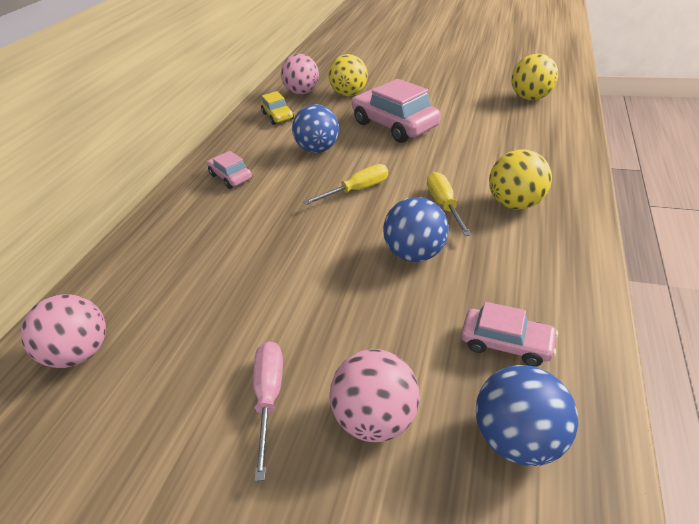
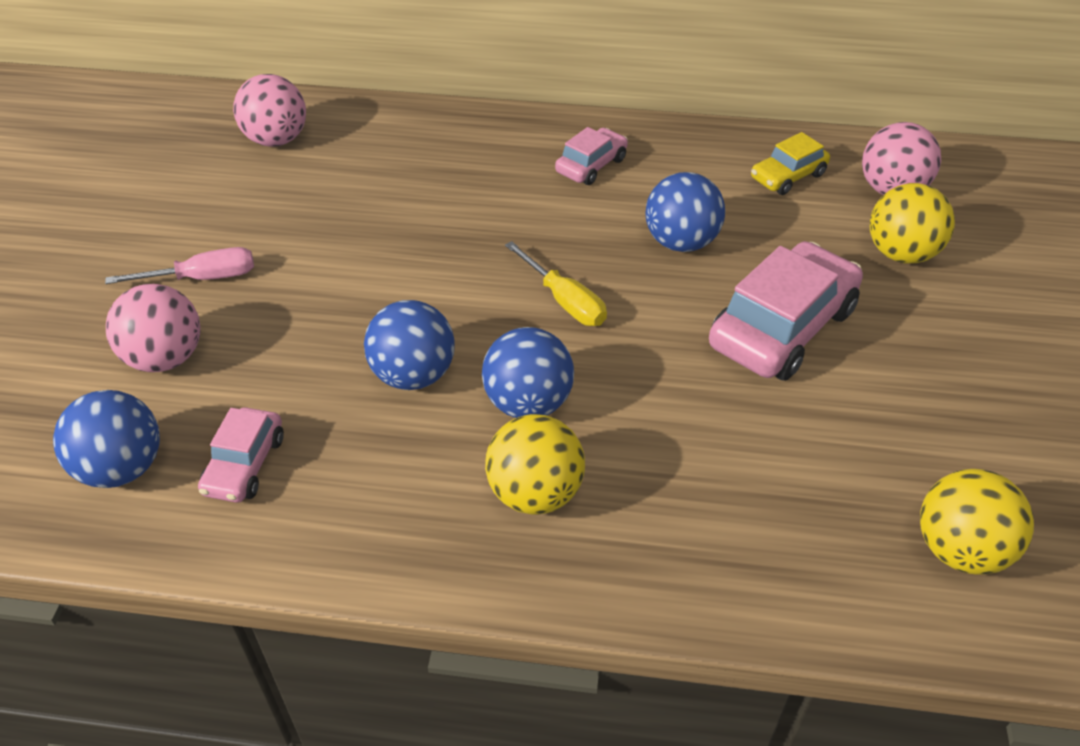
camera: 75 degrees right, 5 degrees up
(444, 205) = (528, 403): yellow screwdriver -> blue ball

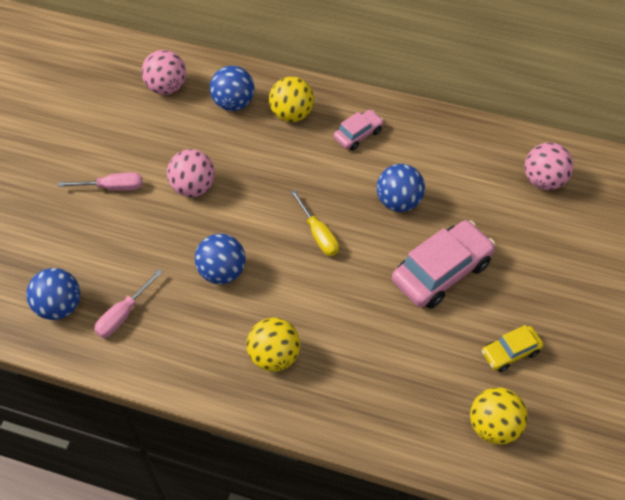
camera: 10 degrees right, 10 degrees up
(165, 358) = (87, 240): pink ball -> pink ball (193, 187)
(245, 465) = (123, 314): pink car -> pink screwdriver
(528, 403) = (282, 300): blue ball -> blue ball (233, 103)
(788, 176) = (480, 160): yellow car -> yellow car (510, 352)
(901, 253) = (532, 229): yellow ball -> yellow ball (291, 114)

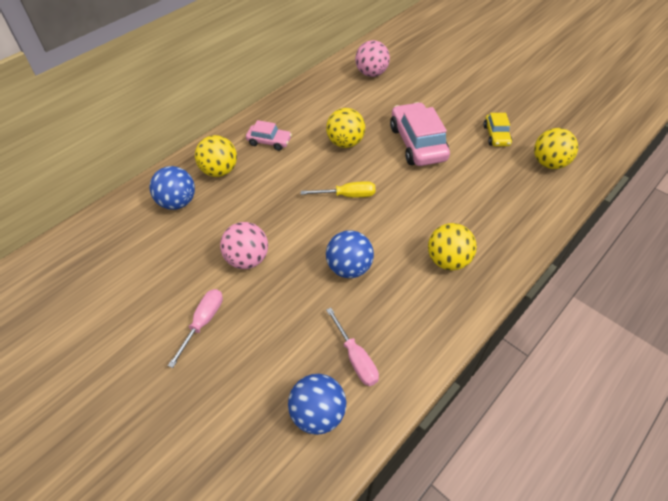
camera: 65 degrees left, 5 degrees down
(166, 87) = (118, 242): pink ball -> none
(358, 134) = (269, 141): pink car -> pink car turned 120 degrees clockwise
(398, 201) = (345, 143): blue ball -> yellow ball

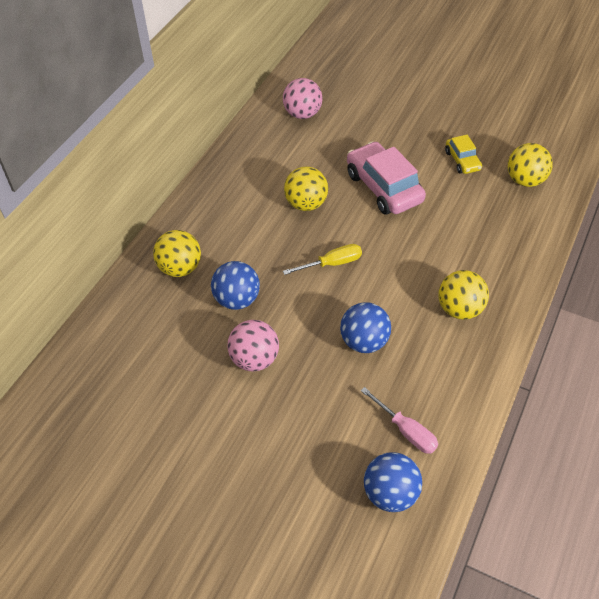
camera: 15 degrees left, 0 degrees up
(177, 202) = (149, 315): blue ball -> blue ball (237, 300)
(203, 322) = (237, 437): pink screwdriver -> none
(269, 141) = (221, 221): pink car -> none

